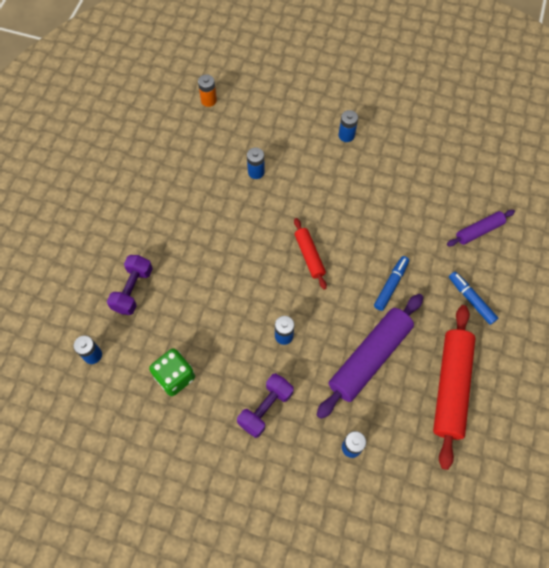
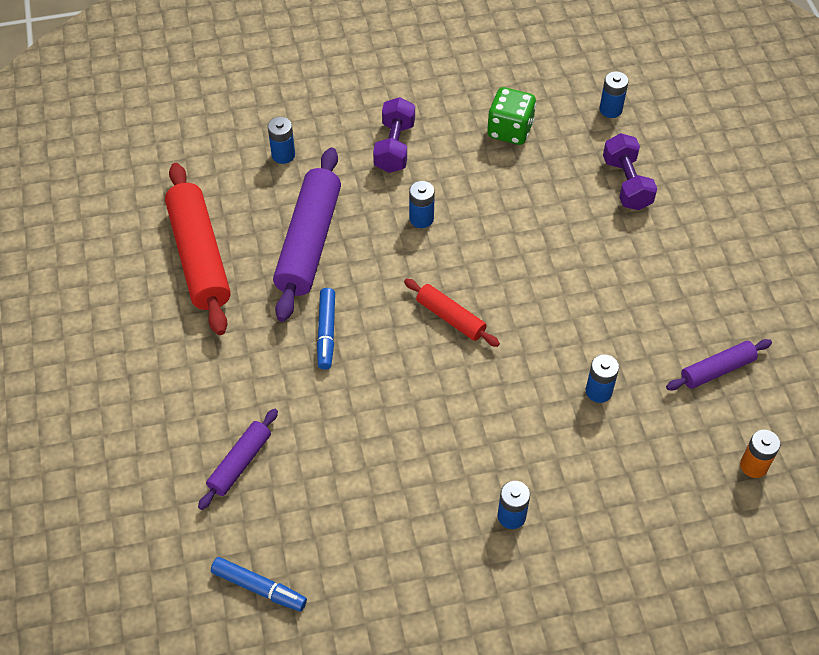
camera: 150 degrees right, 10 degrees down
(184, 151) = (717, 370): none -> purple rolling pin
(471, 300) = (213, 364): blue marker -> blue marker (259, 587)

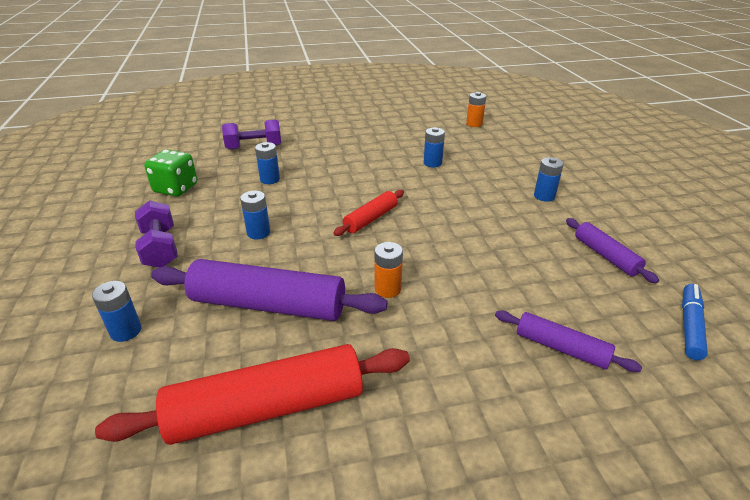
camera: 90 degrees left, 20 degrees down
(326, 332) = (388, 289): blue marker -> orange battery
(394, 147) = (160, 248): purple dumbbell -> purple dumbbell turned 60 degrees clockwise
(610, 109) = (180, 149): blue battery -> blue battery (270, 179)
(717, 370) = (410, 129): purple rolling pin -> purple rolling pin (605, 256)

